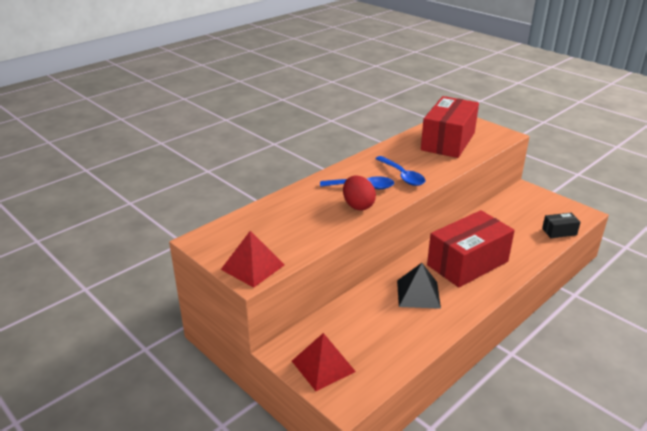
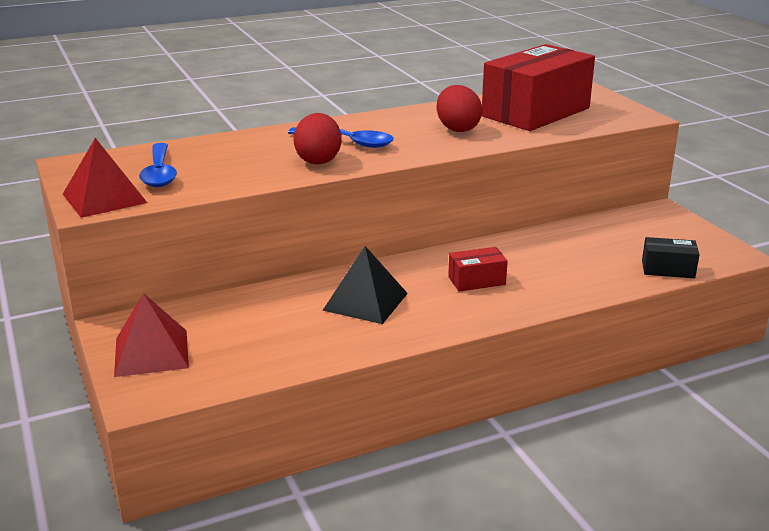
camera: 20 degrees right, 5 degrees down
(402, 176) = (420, 139): blue spoon -> blue spoon (159, 173)
(416, 163) = (457, 129): none -> red egg
(467, 263) = (476, 281): red box -> red box, size x0.43

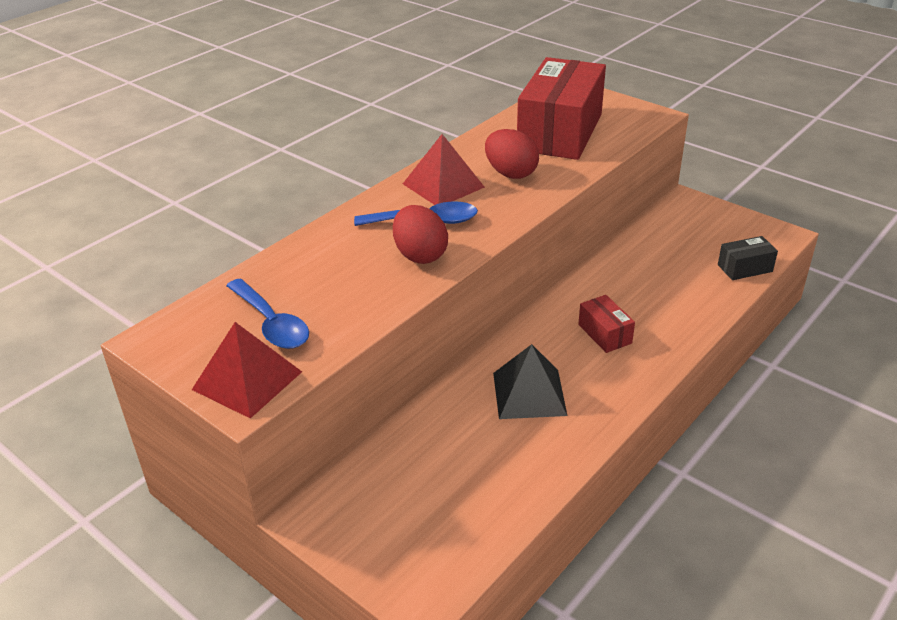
camera: 25 degrees left, 10 degrees up
(151, 352) = (380, 536): red pyramid -> red pyramid (443, 185)
(476, 281) = (605, 334): red box -> red box turned 75 degrees counterclockwise

